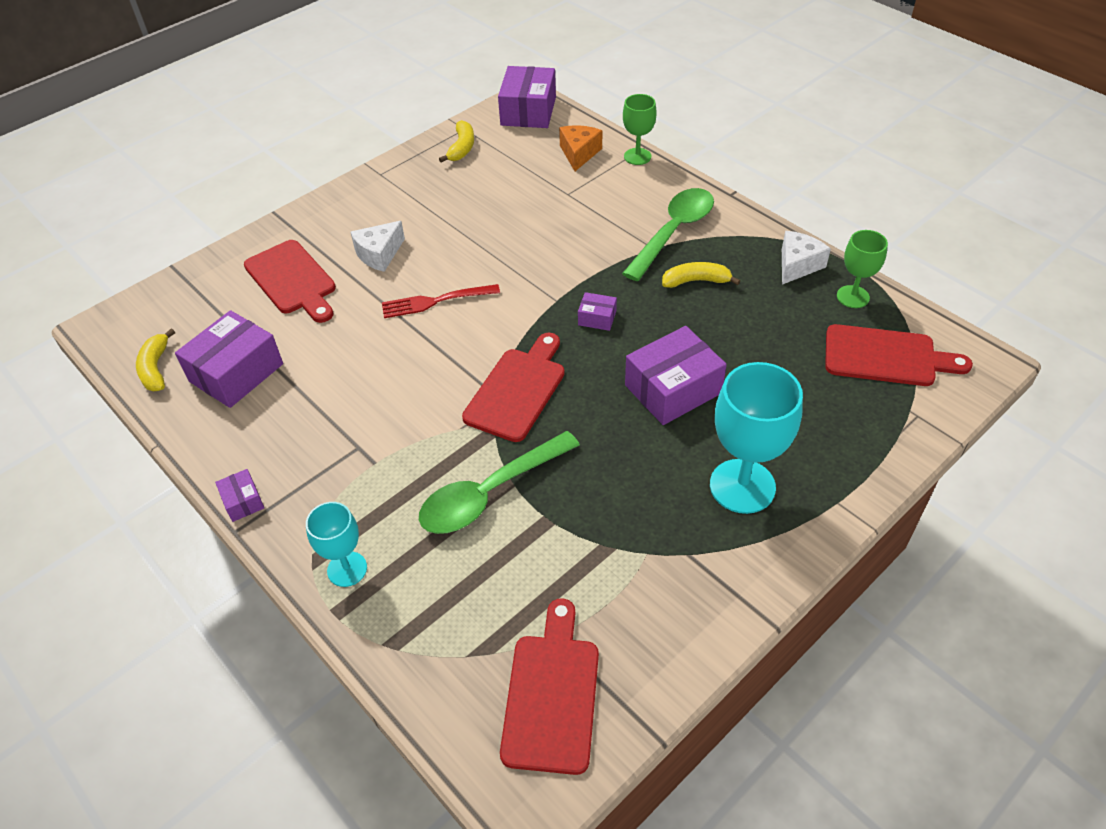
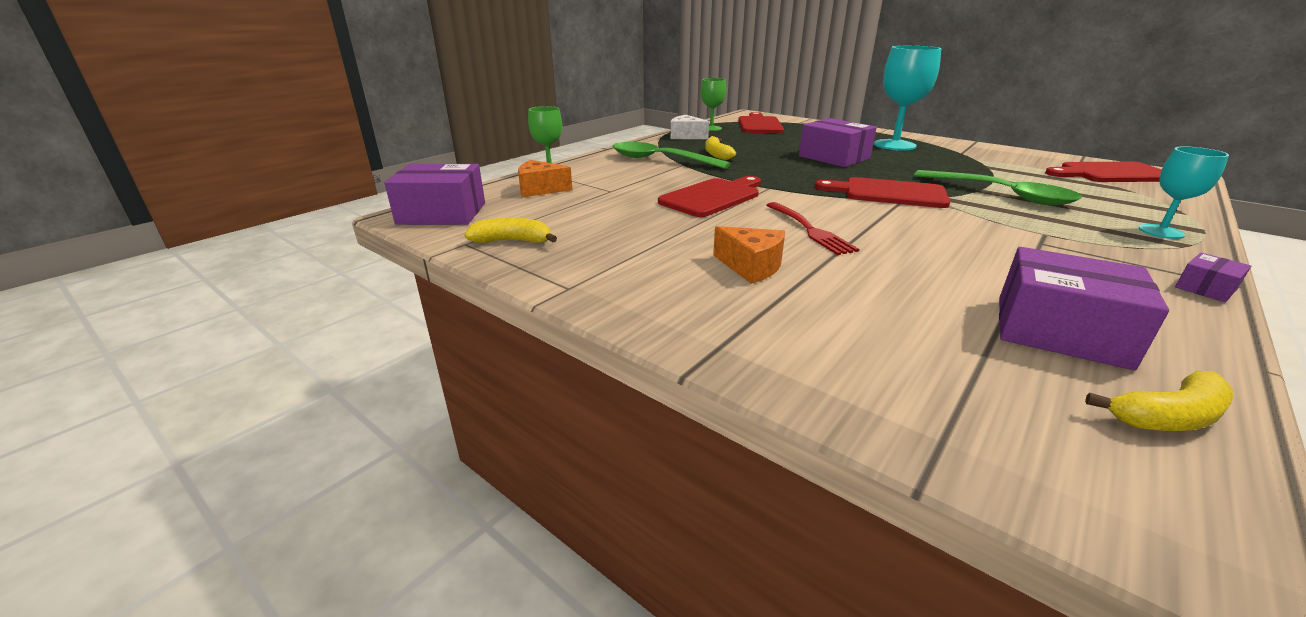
camera: 100 degrees left, 20 degrees down
(292, 280) = (845, 320): red cutting board -> red cutting board (713, 197)
(379, 254) = (751, 266): white cheese -> orange cheese
(597, 318) = (780, 176): purple box -> none

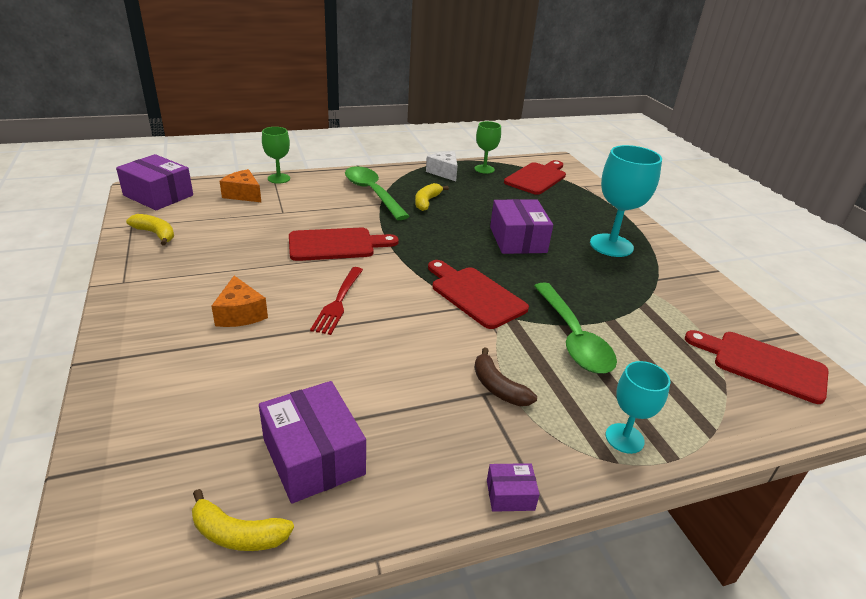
camera: 30 degrees right, 5 degrees up
(1038, 235) = (498, 387): none -> brown banana

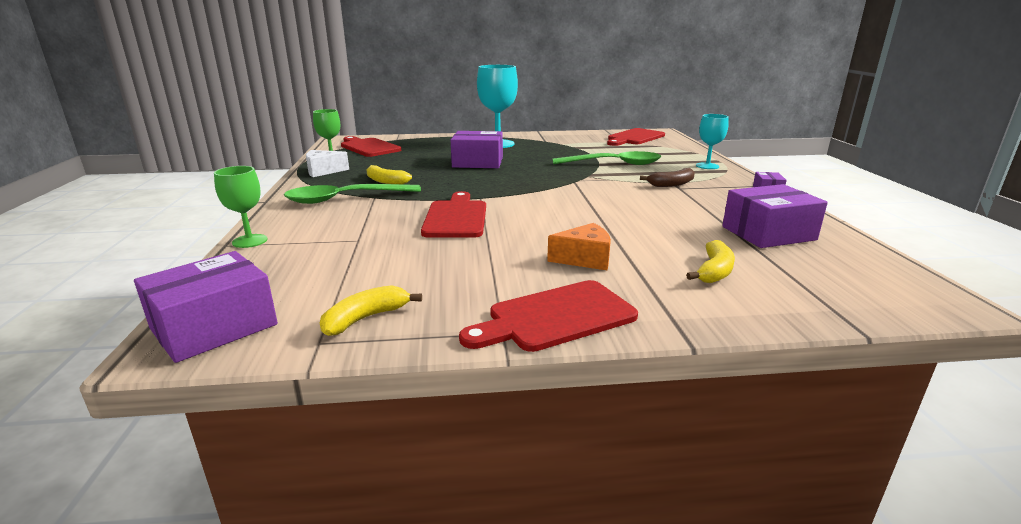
camera: 75 degrees left, 10 degrees down
(238, 534) = (857, 255): yellow banana -> yellow banana (714, 271)
(243, 194) = (281, 262): orange cheese -> none
(338, 302) = (565, 220): red fork -> none
(475, 295) = (559, 180): red cutting board -> red cutting board (556, 317)

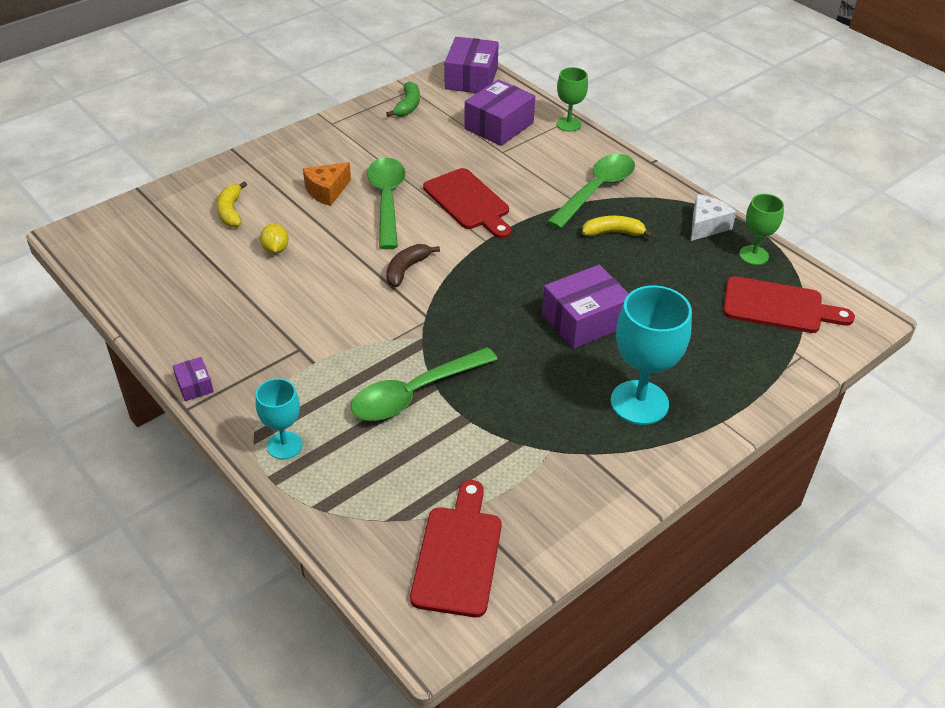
camera: 145 degrees right, 20 degrees up
(365, 318) = (408, 106): yellow banana -> green banana
(528, 237) = (387, 200): none -> green spoon
(556, 317) = (311, 140): red cutting board -> none
(672, 184) = (312, 356): brown banana -> brown banana (406, 269)
(673, 233) = (275, 249): none -> yellow lemon
(768, 233) = (192, 281): purple box -> purple box (499, 126)

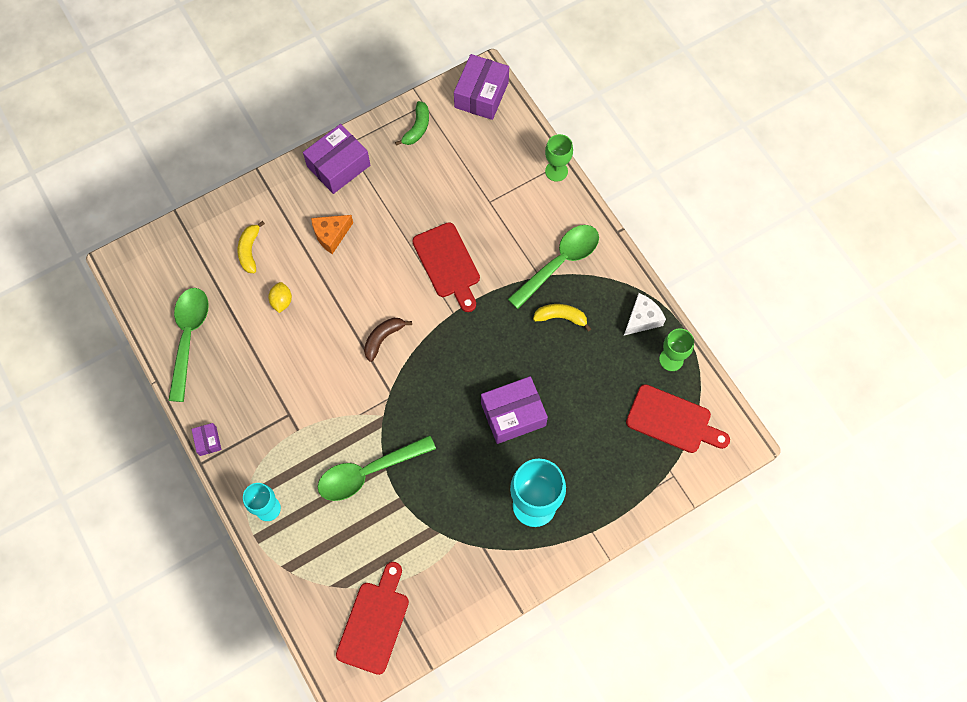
camera: 10 degrees right, 25 degrees up
(387, 200) = (379, 253): green spoon -> green spoon (188, 337)
(499, 126) = (493, 166): purple box -> purple box (338, 166)

